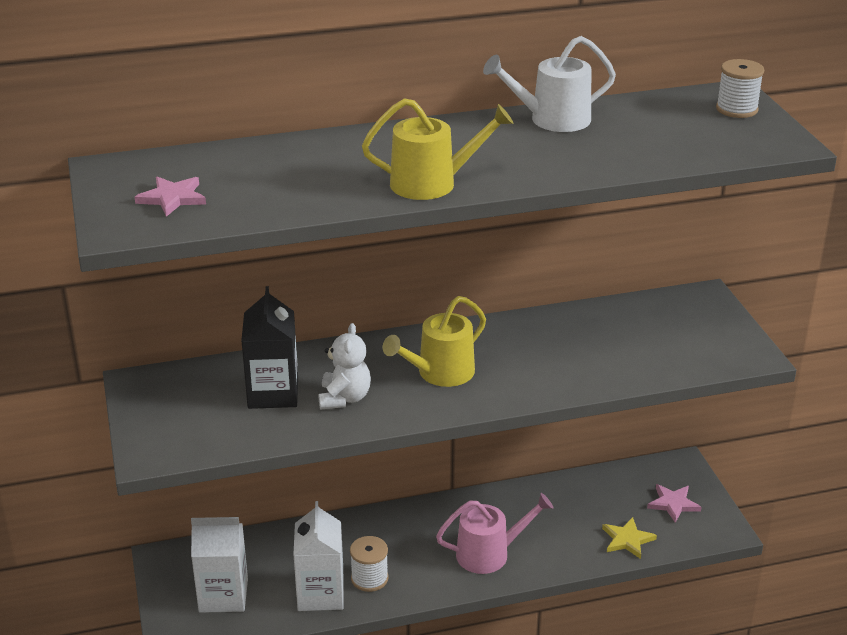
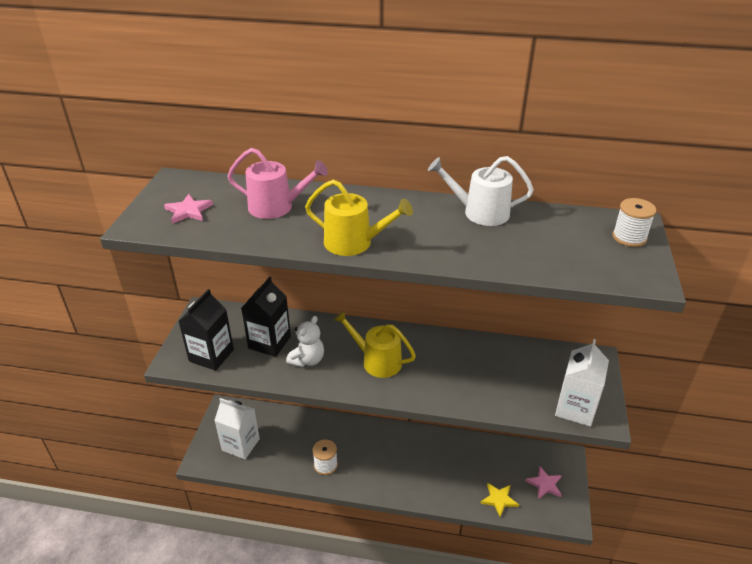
camera: 25 degrees right, 5 degrees up
(200, 431) = (211, 355): none -> black carton
(320, 594) = (292, 464): white carton -> white carton (575, 408)
(440, 373) = (377, 361): yellow watering can -> yellow watering can turned 45 degrees clockwise
(489, 554) = (405, 475): pink watering can -> pink watering can (276, 207)

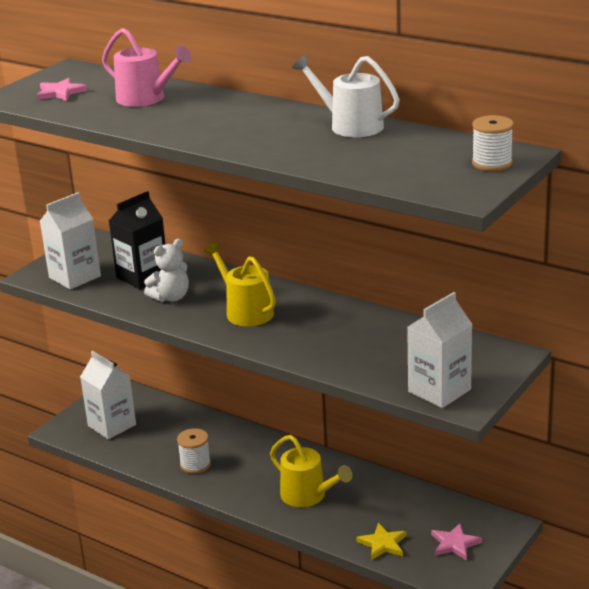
camera: 25 degrees right, 10 degrees down
(211, 355) = (75, 277): black carton -> white carton
(354, 243) = (192, 133): yellow watering can -> yellow watering can (308, 496)

